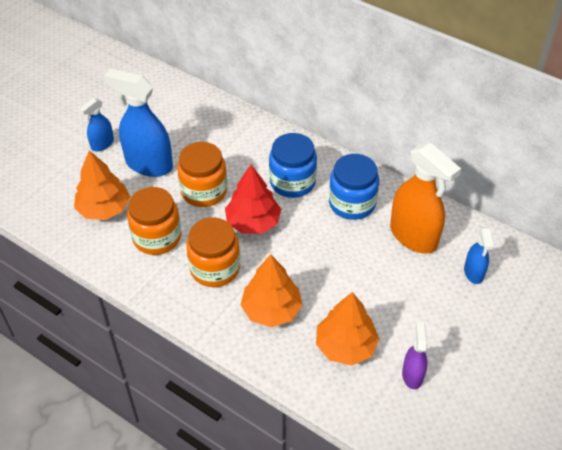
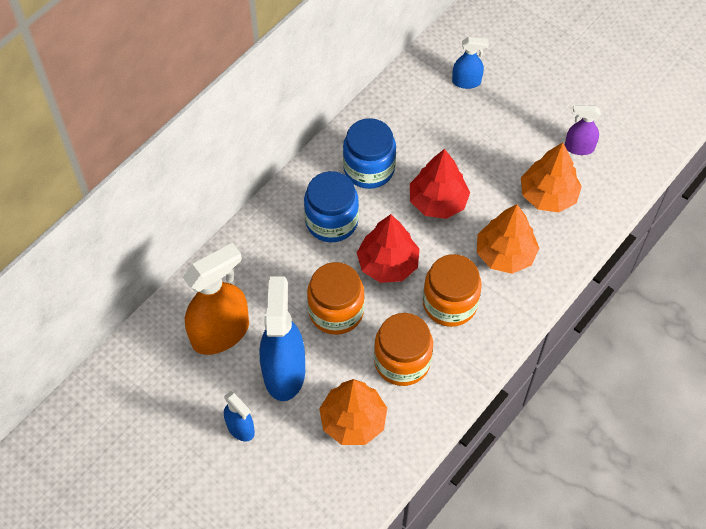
camera: 85 degrees left, 10 degrees up
(148, 164) = (284, 372): blue spray bottle -> blue spray bottle turned 150 degrees clockwise
(324, 255) = (438, 201): none -> red tree
(413, 236) = (418, 122): orange spray bottle -> orange spray bottle (221, 333)

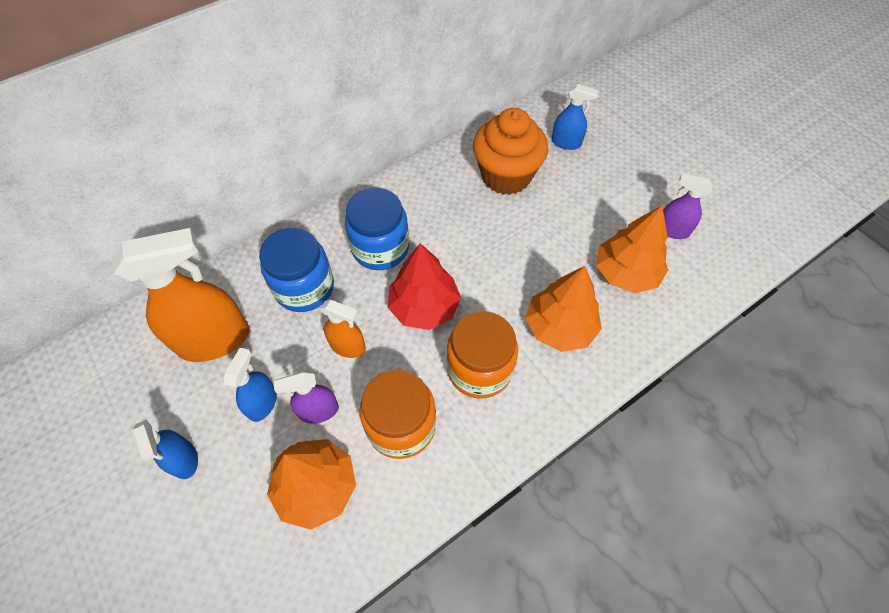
camera: 15 degrees right, 0 degrees up
(284, 372) = (262, 403): blue spray bottle -> blue spray bottle, size x0.52
(332, 367) = (318, 411): none -> purple spray bottle
(336, 311) = (348, 346): orange jar -> orange spray bottle
(369, 169) = (438, 204): blue jar -> blue jar (304, 288)
(421, 128) = (506, 176): none -> orange cupcake
(438, 201) = (500, 253): red tree -> none

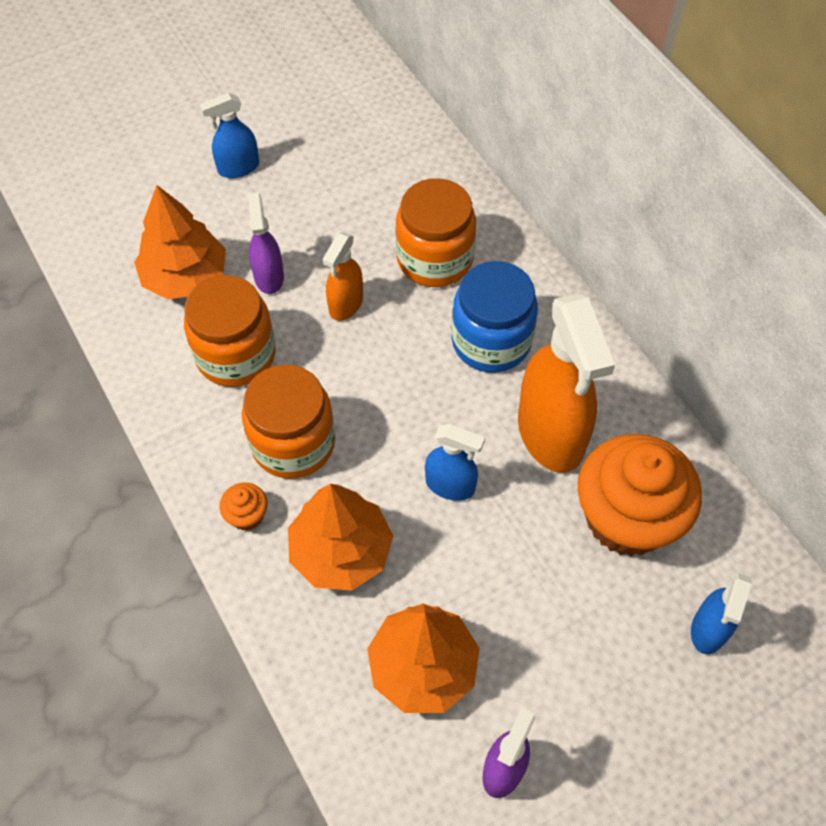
camera: 95 degrees right, 0 degrees up
(214, 340) = (372, 179): orange spray bottle -> orange spray bottle (551, 433)
(262, 403) = (287, 226): blue spray bottle -> blue spray bottle (450, 485)
(304, 288) = (434, 259): blue jar -> orange jar
(424, 307) = (392, 388): red tree -> none
(545, 393) = (247, 515): none -> orange cupcake

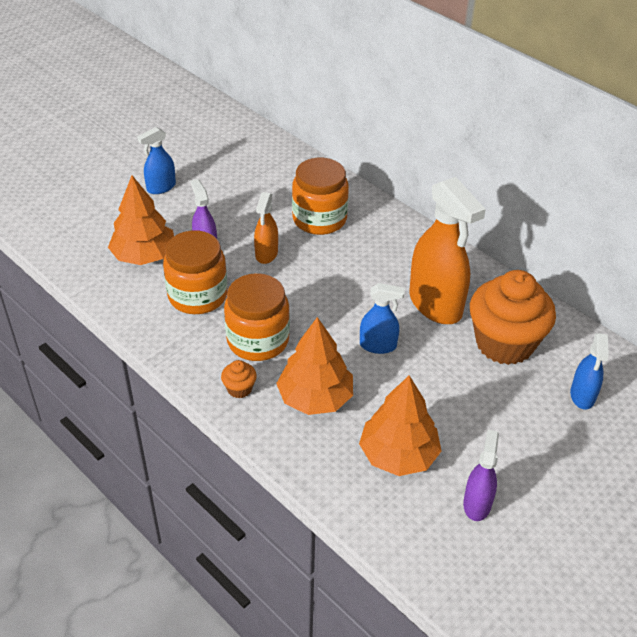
camera: 15 degrees left, 15 degrees down
(491, 341) = (375, 259): blue jar -> none

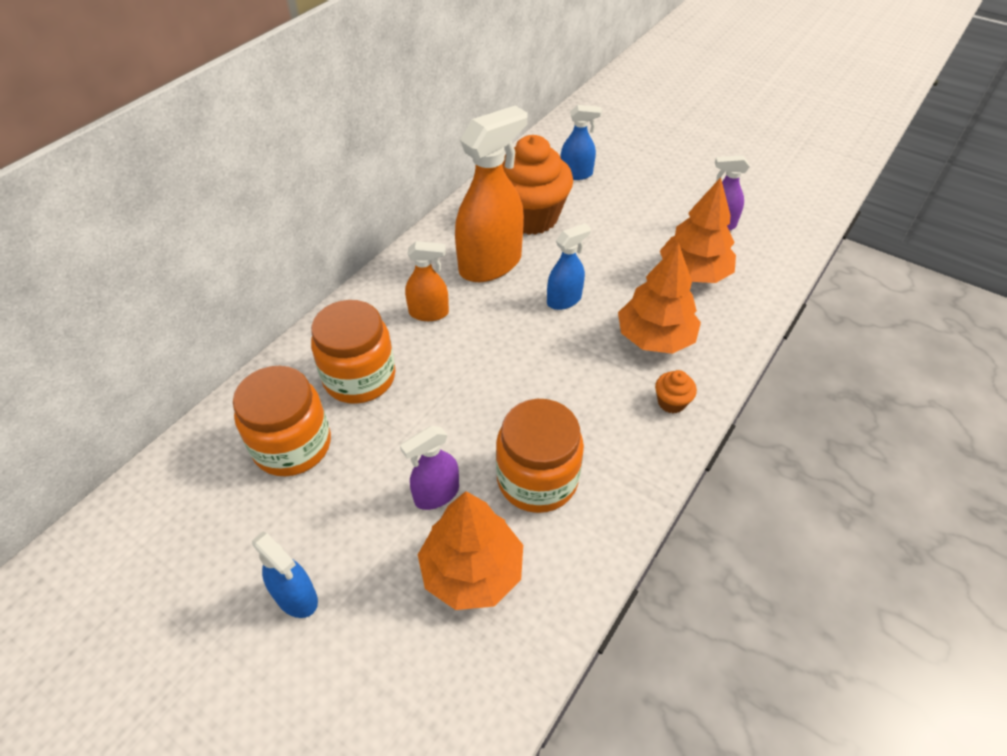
camera: 100 degrees left, 5 degrees up
(258, 340) = (593, 400): orange jar -> orange jar (292, 445)
(266, 254) = (439, 420): orange spray bottle -> orange spray bottle (429, 313)
(378, 345) = (564, 300): blue spray bottle -> blue spray bottle turned 60 degrees clockwise

